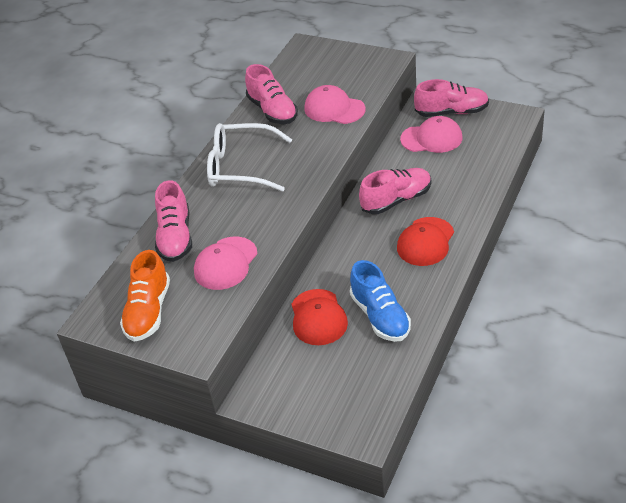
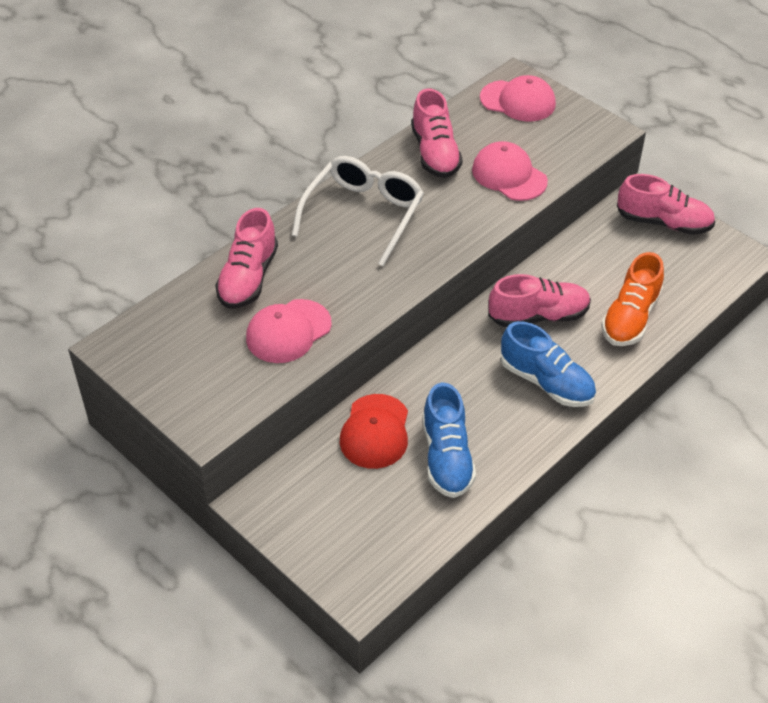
camera: 15 degrees right, 5 degrees up
(148, 312) = (176, 359): orange shoe -> orange shoe (630, 318)
(241, 167) = (363, 214): white glasses -> white glasses turned 90 degrees clockwise
(425, 242) = (546, 382): red cap -> blue shoe
(431, 138) = (621, 249): pink cap -> pink cap (518, 101)

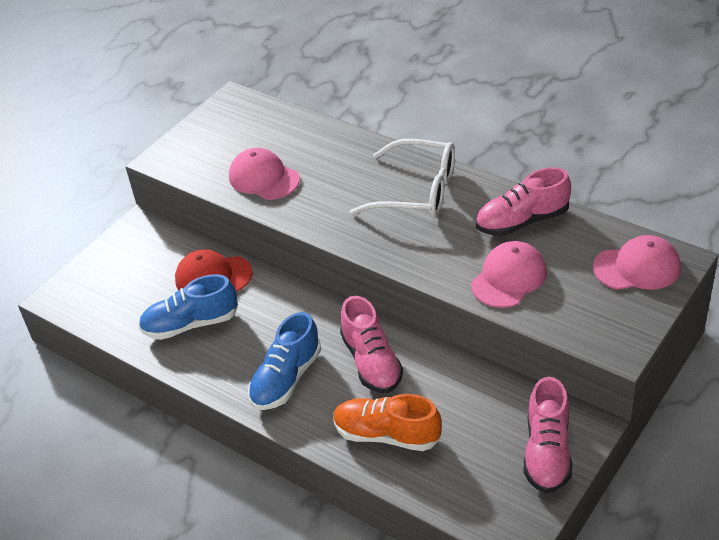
camera: 85 degrees right, 5 degrees down
(248, 278) = (319, 145): pink shoe -> none
(518, 101) = (637, 267): pink cap -> pink cap turned 105 degrees counterclockwise

